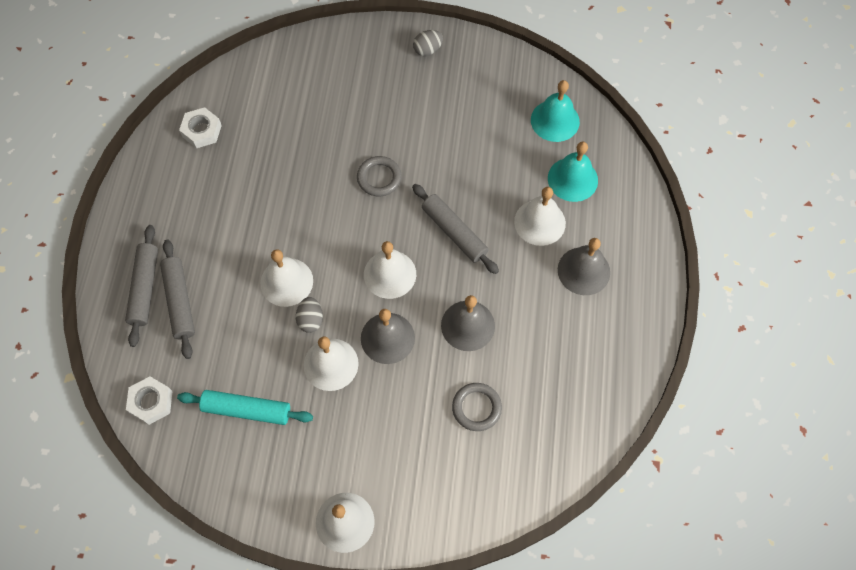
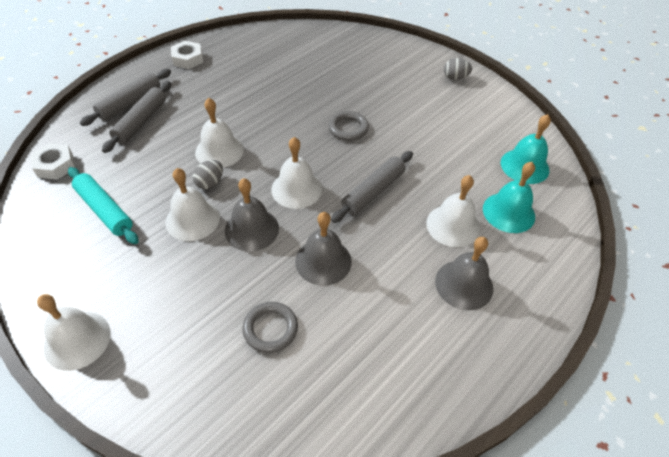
camera: 35 degrees right, 15 degrees down
(202, 131) = (257, 46): white nut -> white nut (188, 59)
(454, 232) = (373, 191): grey rolling pin -> grey rolling pin turned 45 degrees clockwise

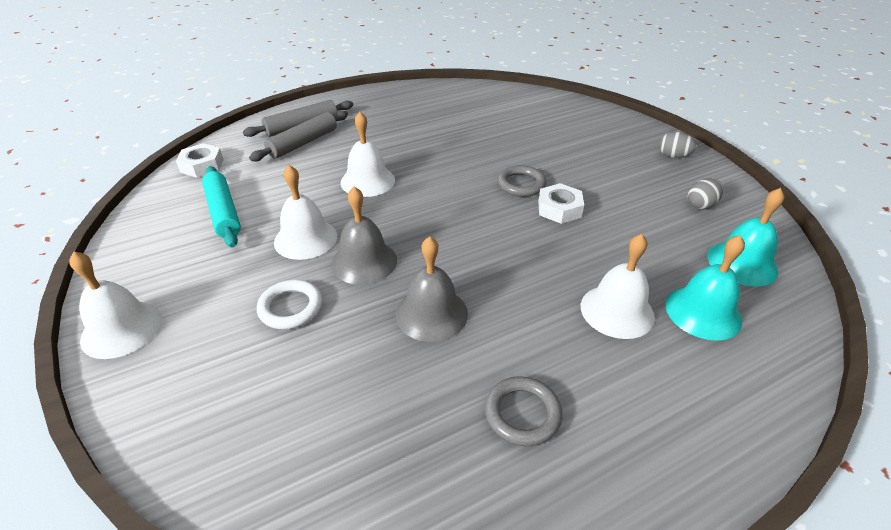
camera: 20 degrees right, 10 degrees down
(188, 59) = (377, 99): white nut -> white nut (559, 209)
(210, 183) = (342, 208): grey egg -> grey egg (701, 205)
(211, 284) = (290, 307): none -> white ring
(270, 329) = (332, 373): grey ring -> grey ring (522, 413)
(296, 189) = (434, 232): white bell -> none
(373, 191) = (525, 252): grey rolling pin -> none
(464, 284) = (609, 385): grey bell -> none

